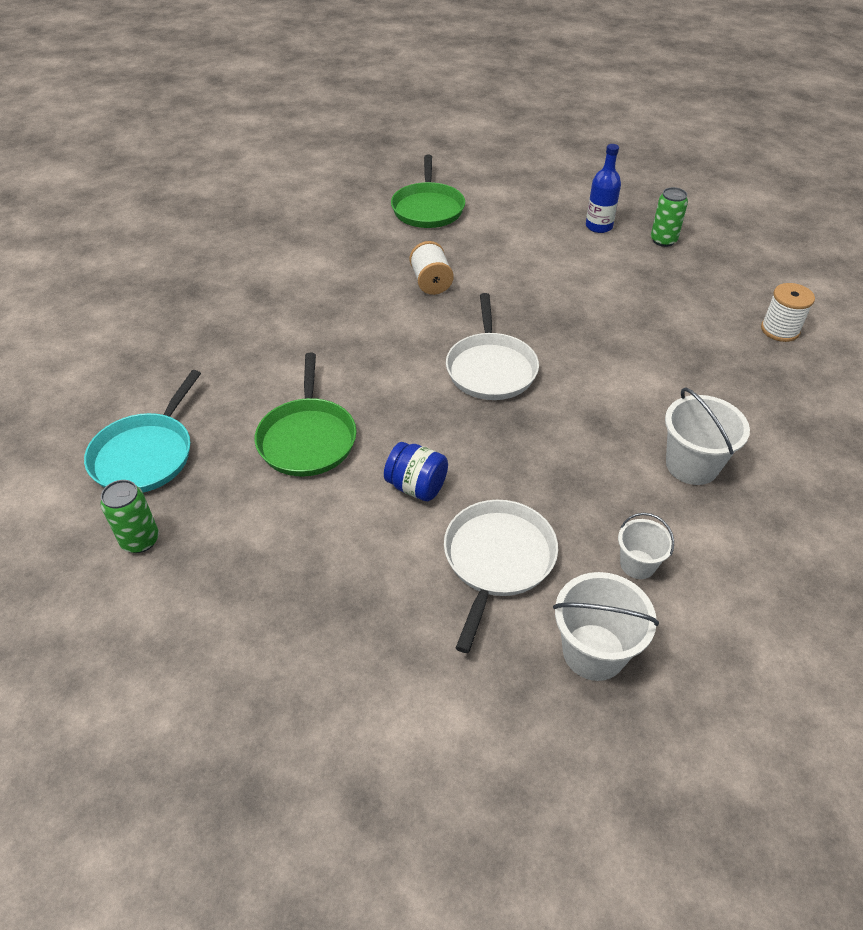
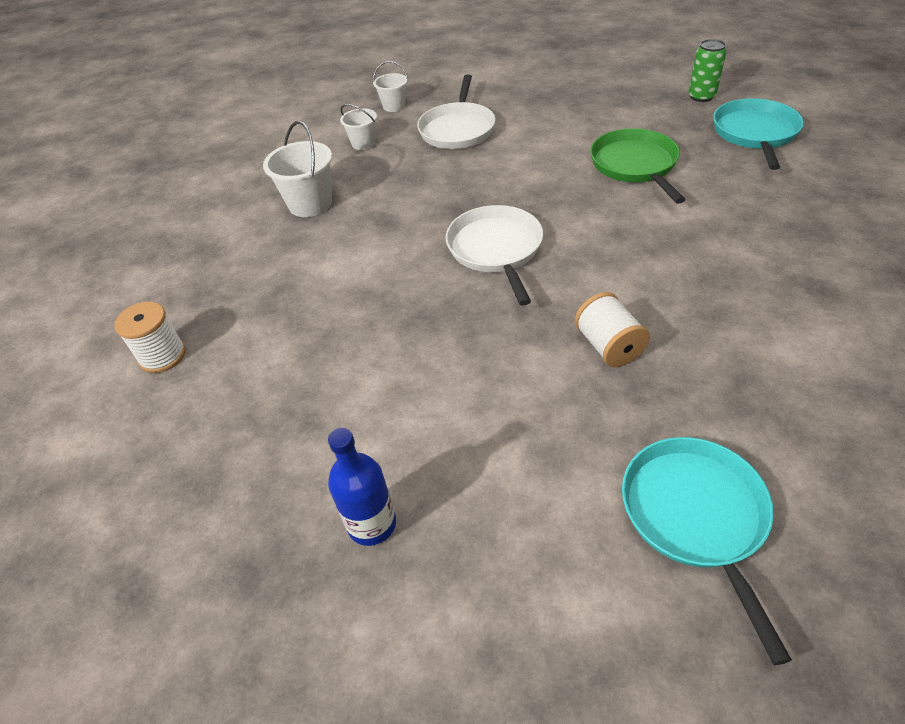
camera: 175 degrees right, 0 degrees up
(416, 487) = (528, 153): blue jar -> none
(428, 208) = (696, 516): green pan -> turquoise pan
(593, 652) = (394, 106): white bucket -> white bucket, size x0.61
(663, 240) = (264, 506): green can -> none

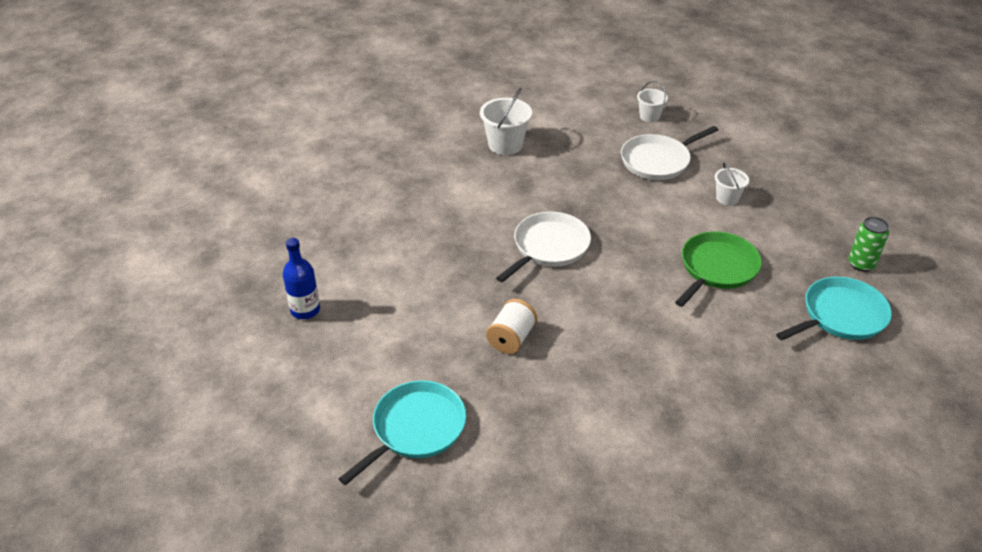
camera: 45 degrees right, 5 degrees down
(162, 356) = (335, 171): white spool -> none
(363, 143) = (591, 128): white bucket -> white bucket (727, 198)

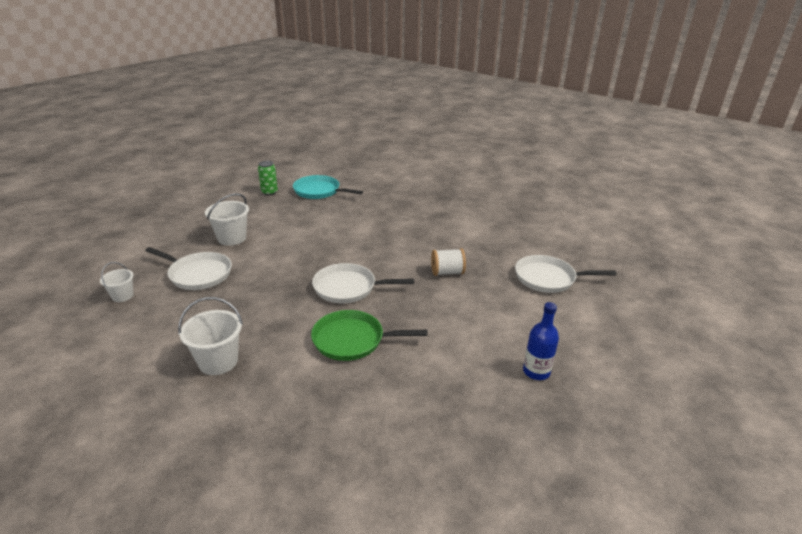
camera: 125 degrees left, 10 degrees down
(415, 429) = (548, 278): turquoise pan -> white pan
(717, 268) = (312, 227): green pan -> green pan (352, 340)
(727, 198) = (232, 238): white bucket -> white bucket, size x1.64

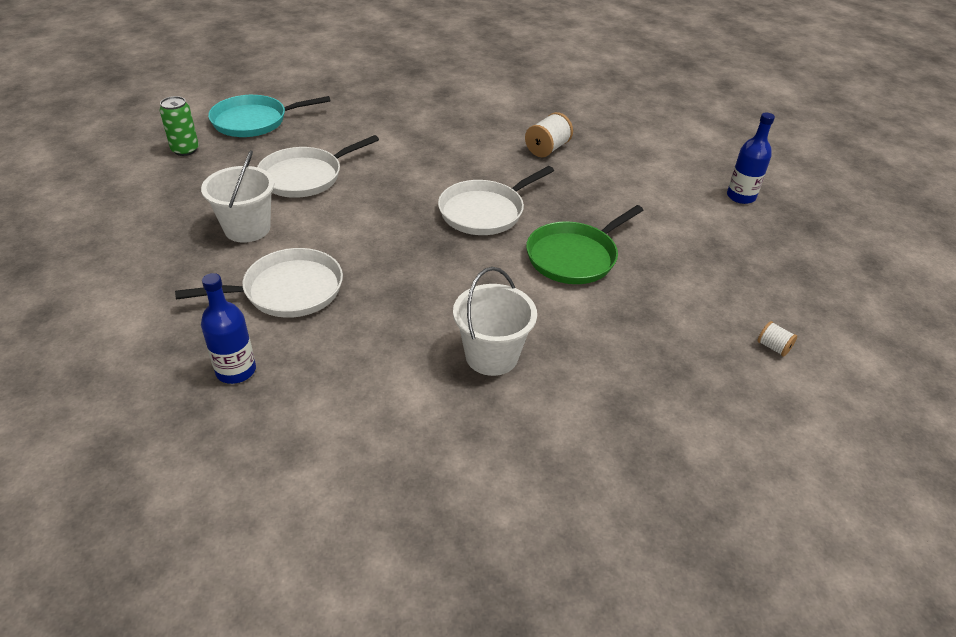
camera: 45 degrees left, 10 degrees up
(122, 296) = (236, 371): white bucket -> blue bottle
(374, 479) = (773, 347): none -> white spool
(548, 278) = (632, 113): white pan -> white pan (305, 176)

